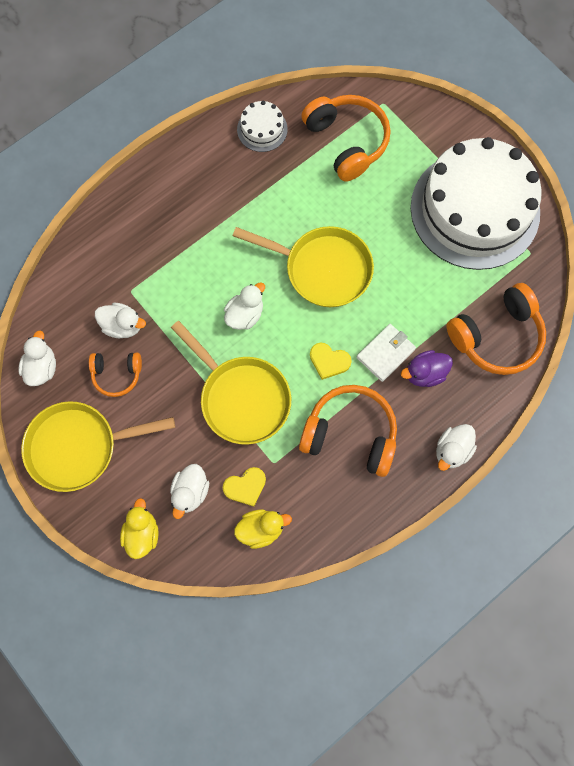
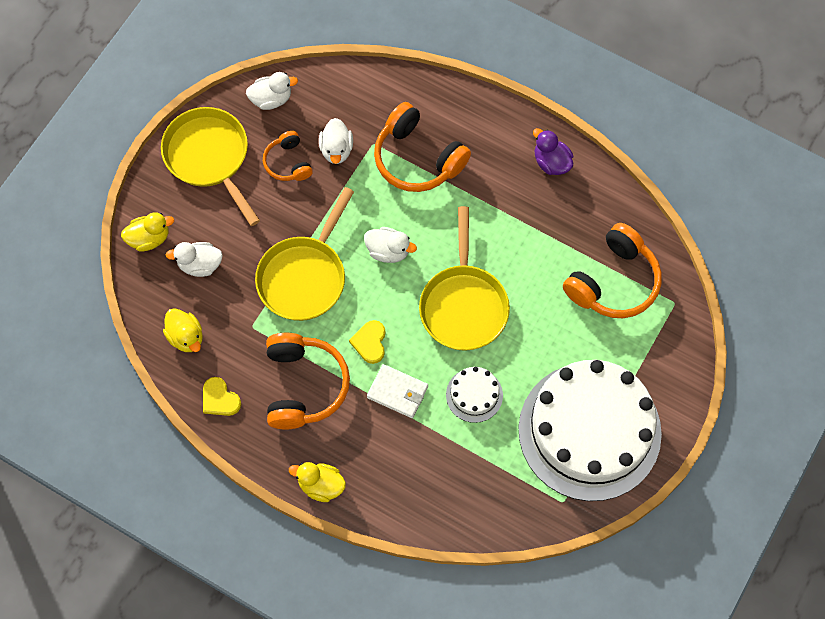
camera: 70 degrees right, 5 degrees down
(245, 487) = (221, 310): yellow heart -> yellow heart (220, 399)
(262, 129) = (592, 198): white cake -> white cake (474, 395)
(424, 373) = (390, 435): purple duck -> purple duck (551, 162)
(452, 450) = (321, 485): white duck -> yellow duck
(496, 337) = (456, 494): orange headphones -> orange headphones (417, 159)

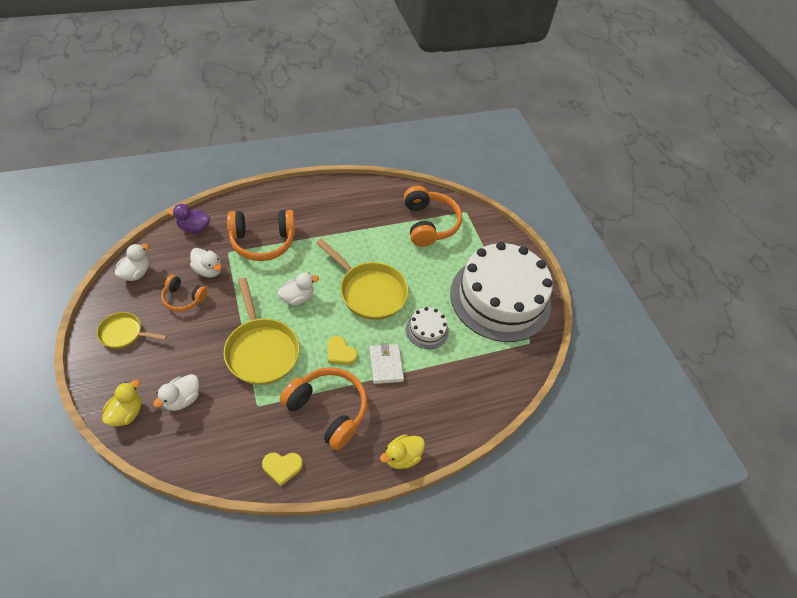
camera: 55 degrees left, 15 degrees down
(186, 337) = (217, 450): yellow duck -> none
(209, 157) = (124, 333): yellow pan -> yellow pan, size x0.56
(397, 392) = (386, 365): white wallet -> white wallet turned 75 degrees counterclockwise
(551, 162) = (337, 195): purple duck -> purple duck (194, 228)

